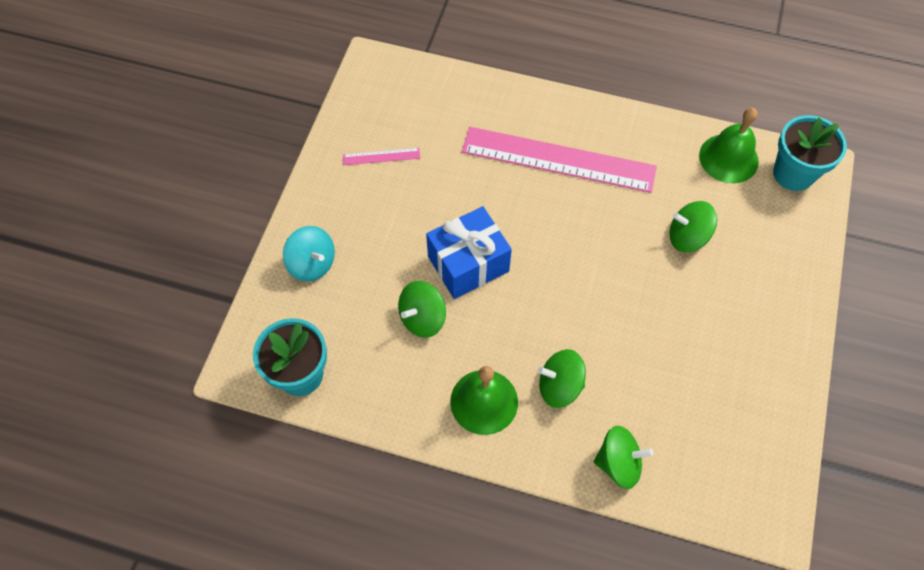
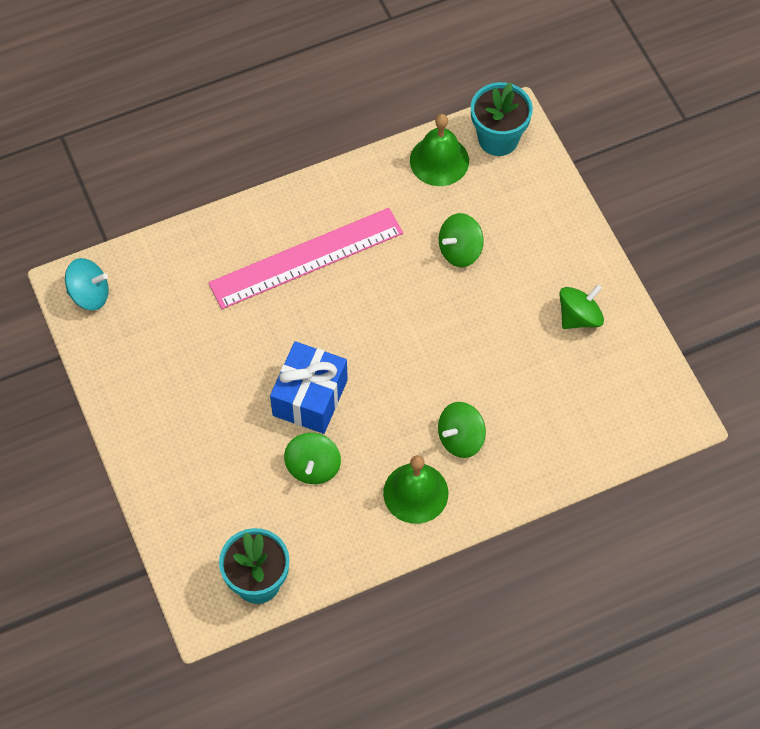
camera: 40 degrees left, 0 degrees up
(312, 263) = (184, 492): turquoise spinning top -> turquoise spinning top (89, 294)
(381, 156) = (156, 361): pink ruler -> none
(618, 463) = (548, 461): green spinning top -> green spinning top (579, 317)

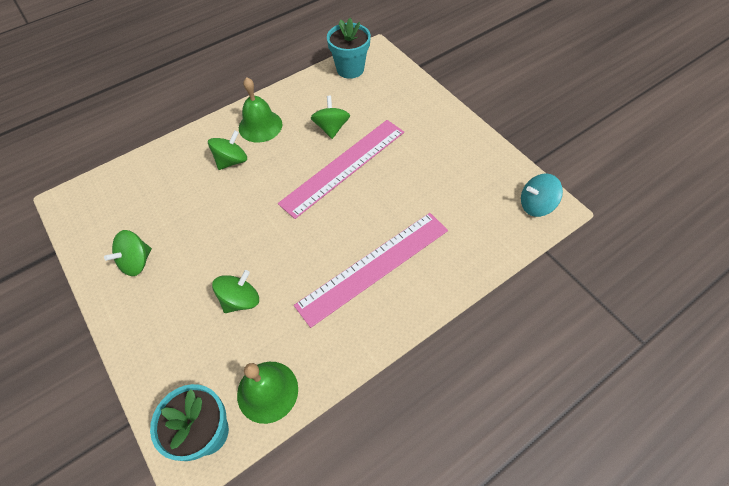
camera: 170 degrees right, 5 degrees down
(310, 397) = (344, 167): blue gift -> pink ruler

